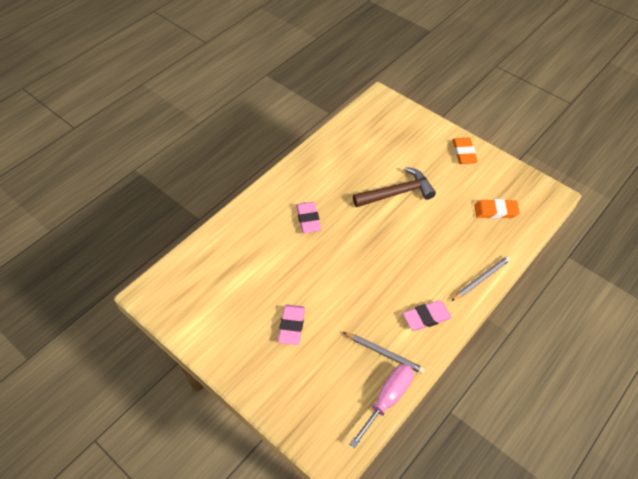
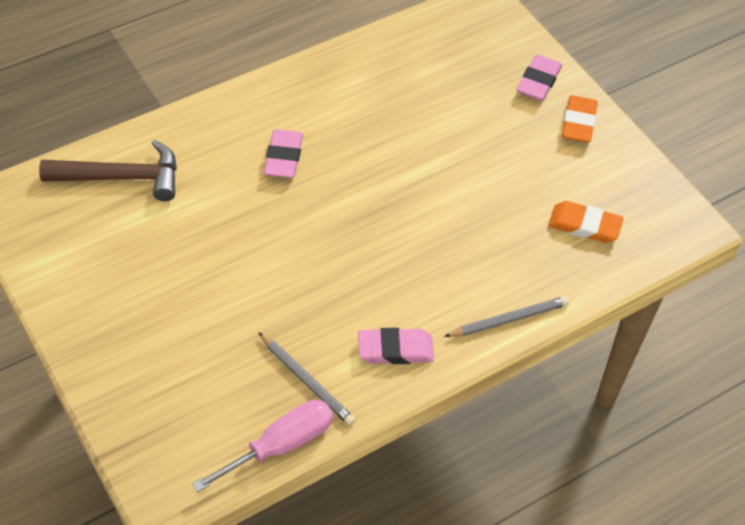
camera: 15 degrees right, 0 degrees up
(291, 326) = (188, 302): pink eraser -> pink eraser (538, 81)
(397, 193) = (439, 155): brown hammer -> brown hammer (121, 177)

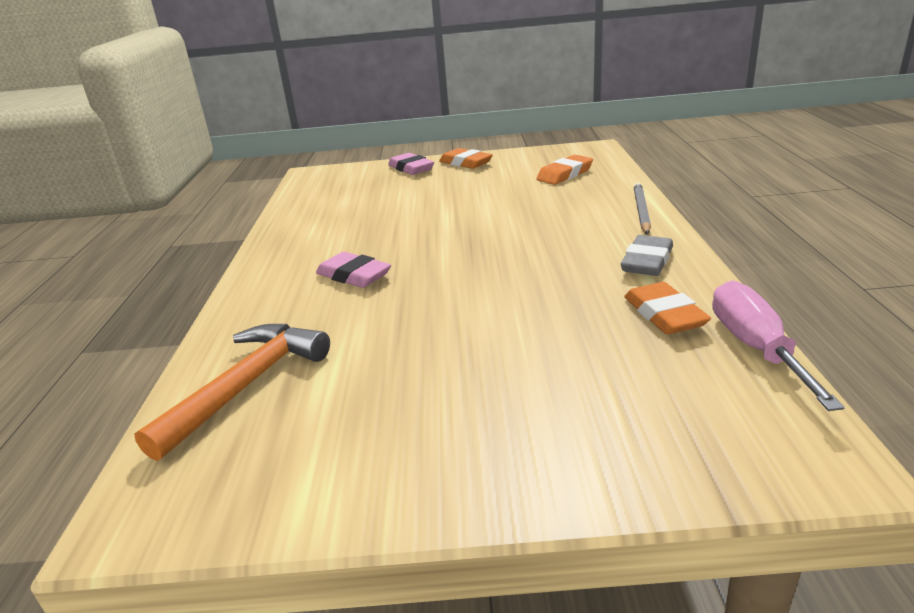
camera: 55 degrees left, 25 degrees down
(121, 177) = (246, 386): brown hammer -> orange hammer
(306, 381) = (664, 314): grey pencil -> orange eraser
(395, 349) = (647, 261): pink eraser -> grey eraser

